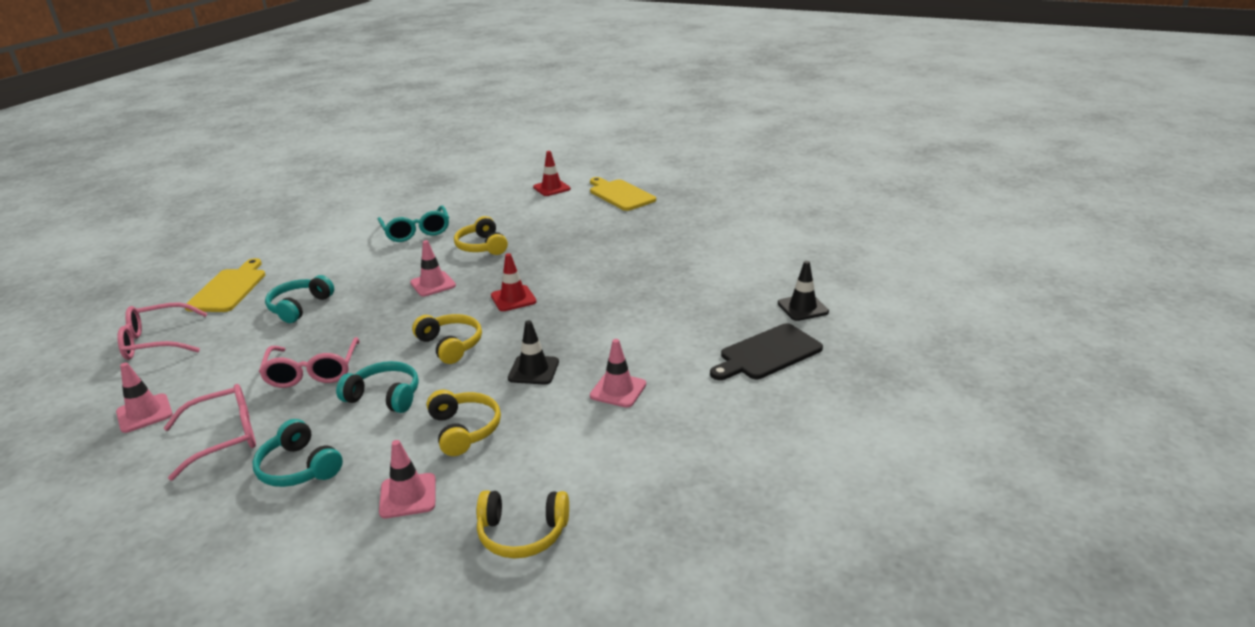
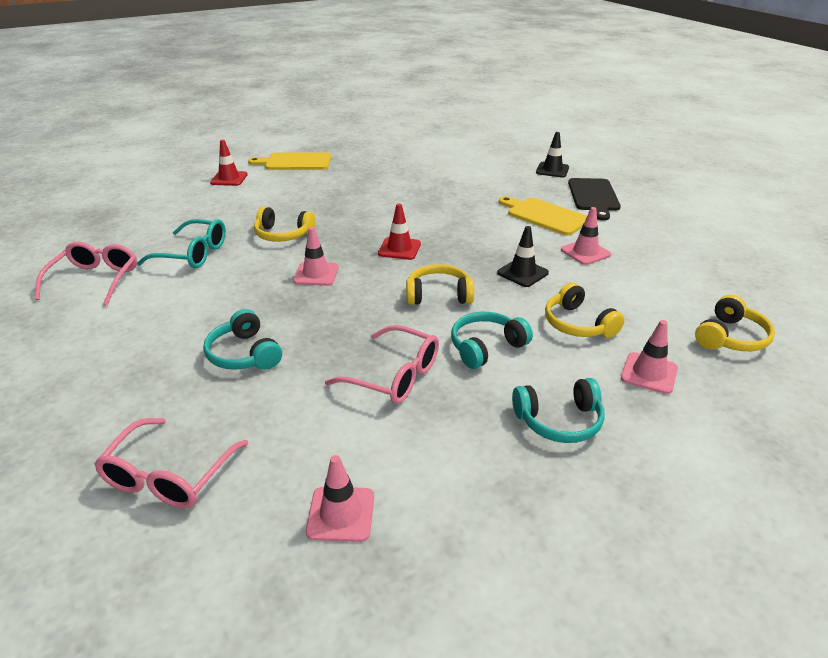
camera: 55 degrees left, 5 degrees up
(223, 438) = (459, 459): pink glasses -> pink glasses (95, 280)
(229, 289) = (117, 392): yellow cutting board -> yellow cutting board (544, 216)
(464, 430) = (578, 324): yellow headphones -> yellow headphones turned 135 degrees counterclockwise

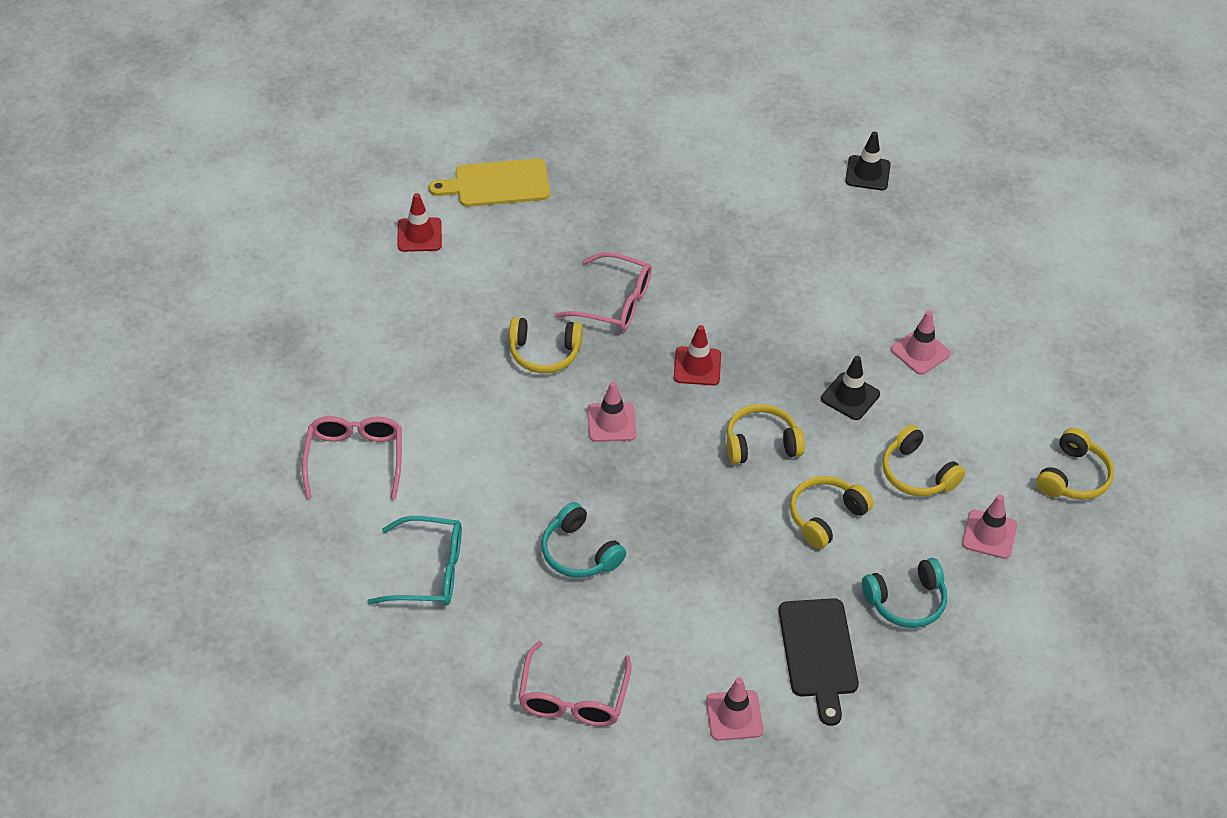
camera: 10 degrees left, 15 degrees up
(192, 254) = (447, 401): turquoise glasses -> turquoise glasses (428, 571)
(393, 375) = (740, 564): pink glasses -> pink glasses (613, 302)
(486, 347) = (825, 517): turquoise headphones -> yellow headphones
(544, 216) = (866, 282): yellow cutting board -> none
(593, 196) = (926, 233): black cutting board -> black cutting board (818, 653)

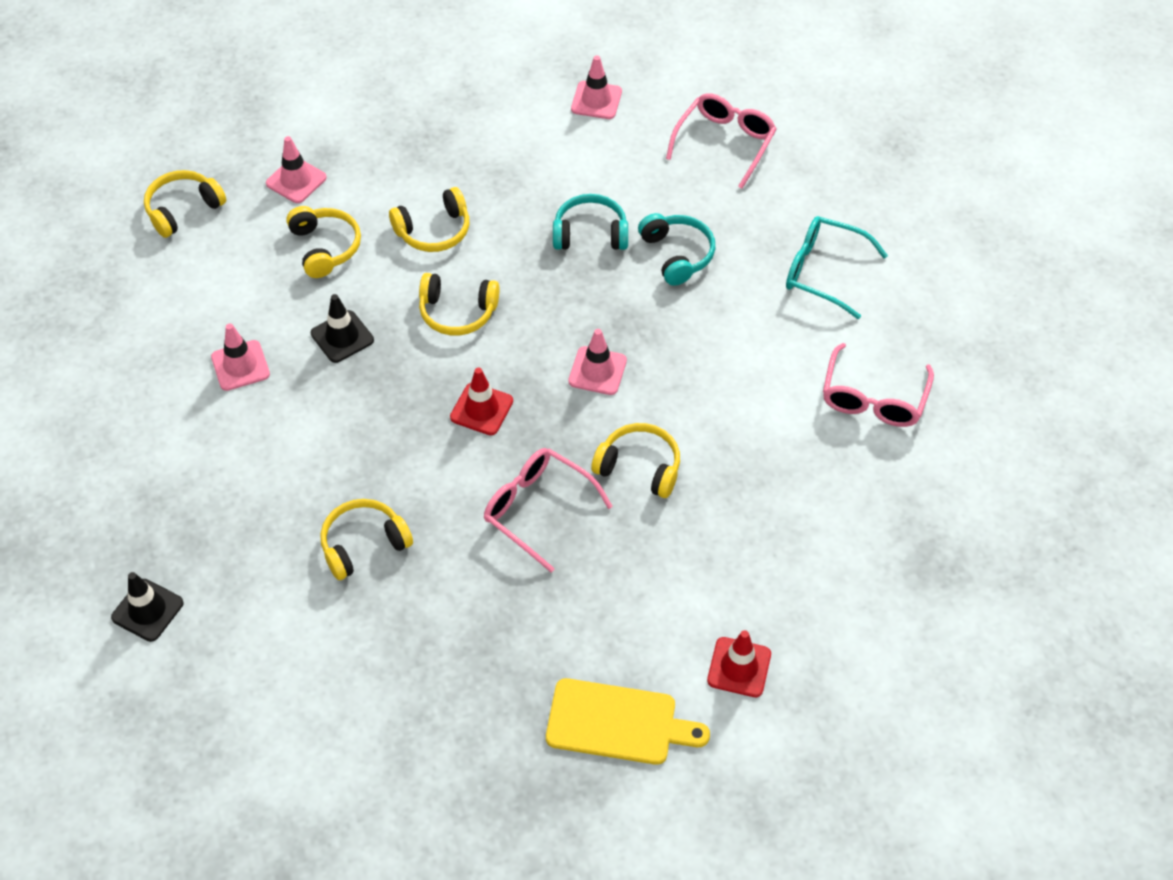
camera: 160 degrees left, 5 degrees up
(737, 248) = (363, 544): none -> yellow headphones
(818, 653) = (503, 127): black cutting board -> none
(906, 601) = (405, 146): turquoise headphones -> turquoise headphones (590, 233)

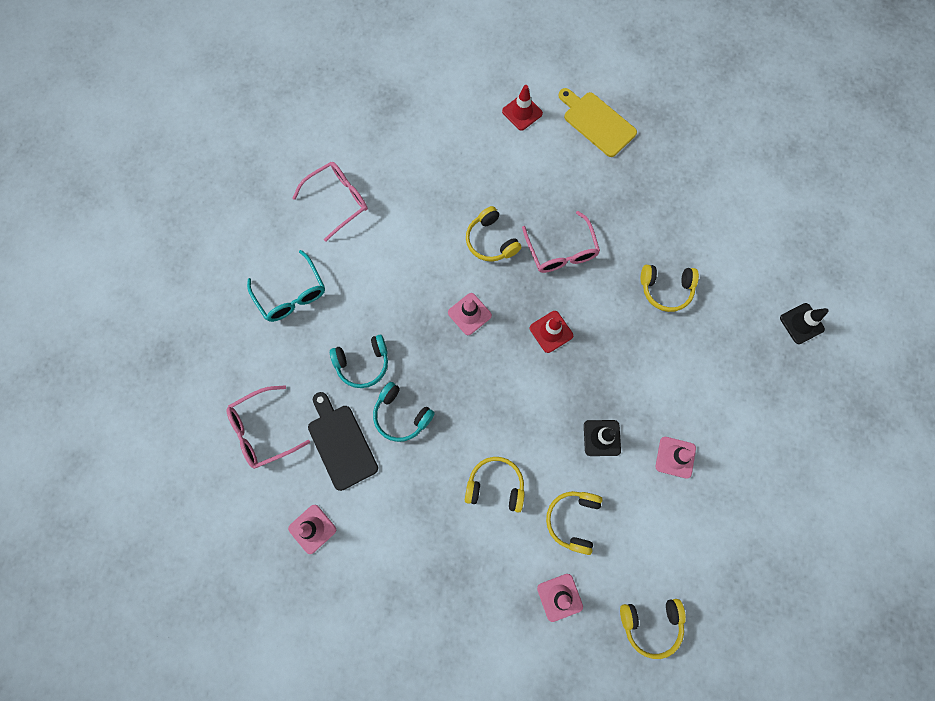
camera: 145 degrees left, 20 degrees up
(457, 312) = (521, 409): yellow headphones -> none
(632, 176) = (341, 443): none -> black cutting board
(677, 254) = (363, 363): turquoise headphones -> turquoise headphones turned 120 degrees counterclockwise

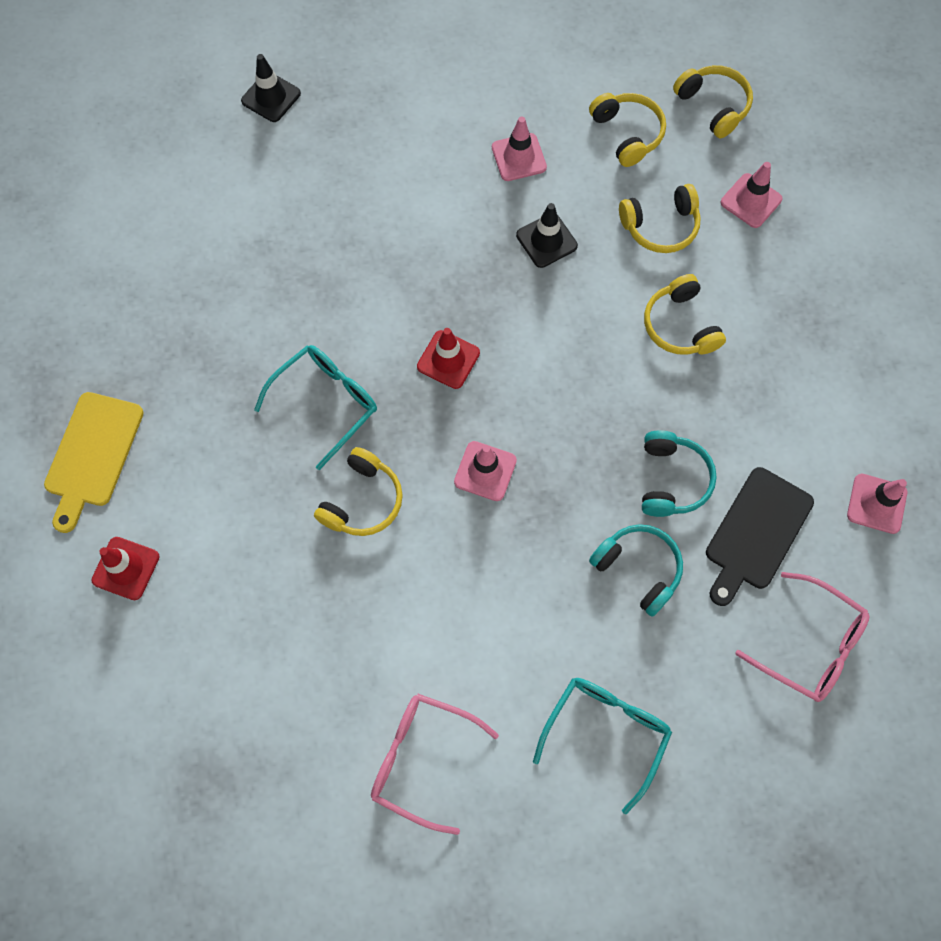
camera: 120 degrees left, 5 degrees down
(561, 250) = (325, 403): pink glasses -> turquoise glasses
(665, 289) = (310, 256): yellow headphones -> yellow headphones (627, 134)

